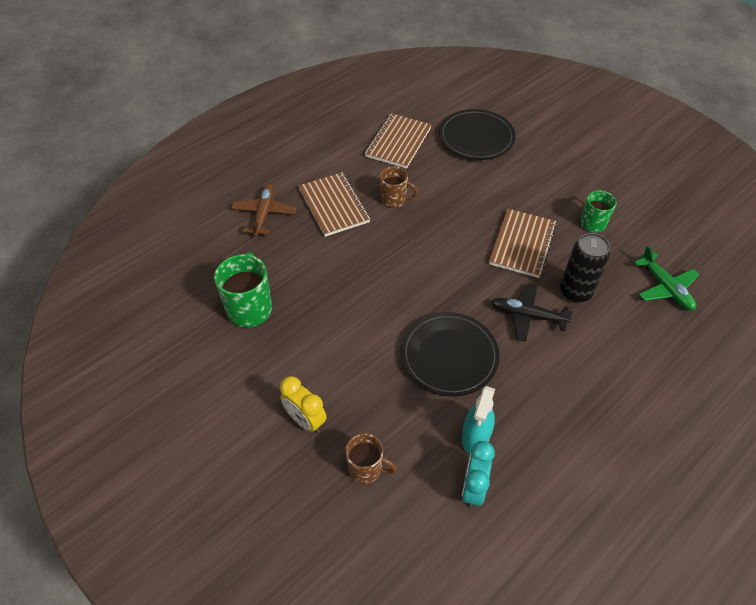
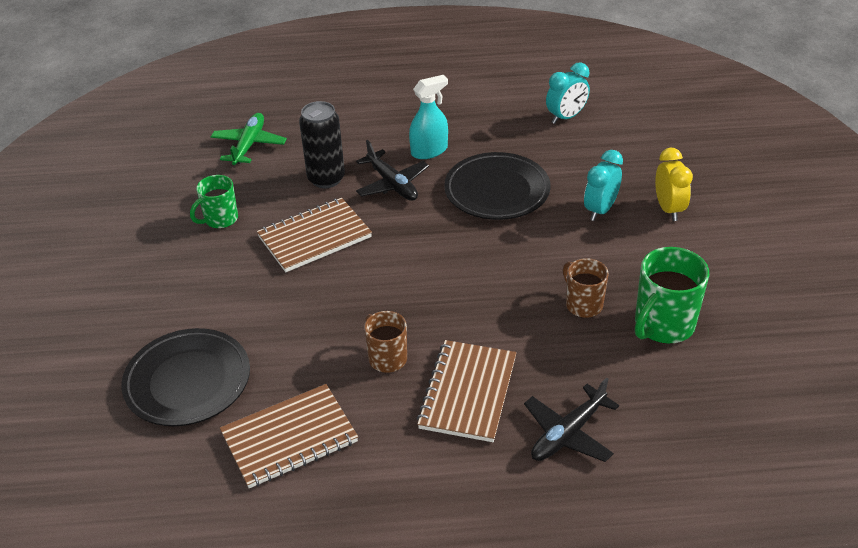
camera: 140 degrees left, 10 degrees down
(264, 214) = (568, 433): brown plane -> black plane
(358, 385) = (600, 210): none -> turquoise clock
(366, 468) = (639, 160): brown mug -> brown mug (583, 304)
(475, 436) = (533, 138): turquoise spray bottle -> turquoise spray bottle (429, 151)

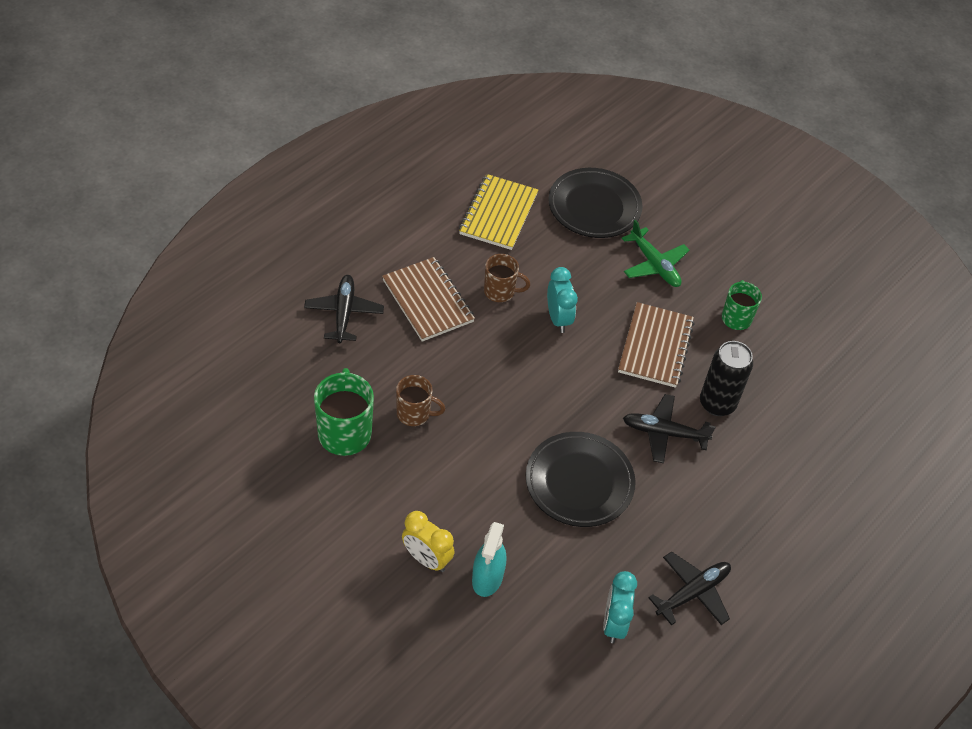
camera: 130 degrees right, 10 degrees up
(249, 145) = (817, 396): green plane -> green plane (654, 265)
(289, 438) = (498, 214): brown notebook -> yellow notebook
(429, 151) = (679, 490): turquoise spray bottle -> turquoise spray bottle (487, 578)
(494, 105) = (692, 592): none -> black plane
(600, 210) = (480, 518): turquoise clock -> turquoise clock (558, 319)

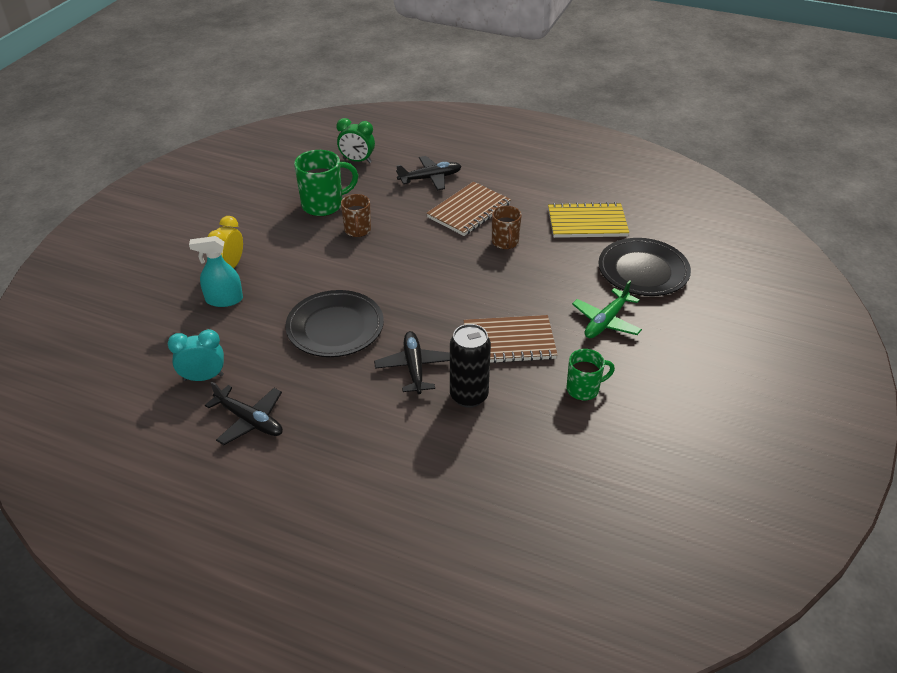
camera: 75 degrees right, 10 degrees down
(263, 371) = (357, 161): none -> green clock
(558, 319) = (499, 279): turquoise clock -> none

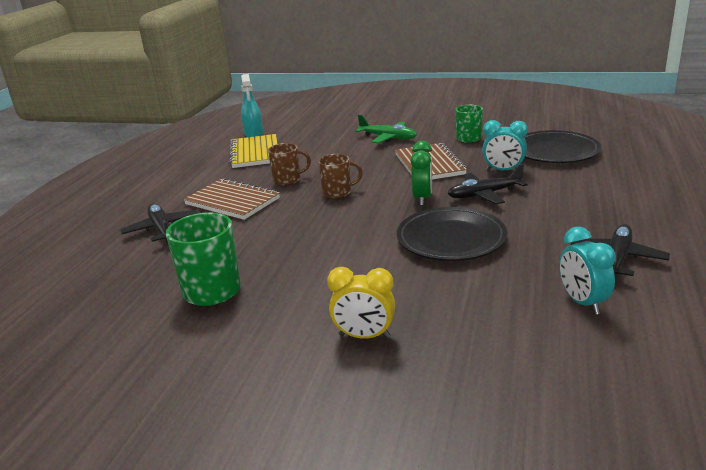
camera: 95 degrees left, 15 degrees down
(224, 299) = (436, 323): turquoise spray bottle -> turquoise spray bottle (254, 134)
(357, 161) = (101, 284): green clock -> green clock (422, 198)
(357, 230) = (270, 256): brown mug -> brown mug (338, 192)
(469, 396) = (503, 171): black can -> turquoise clock
(643, 271) = (321, 132): black plate -> black plate (554, 152)

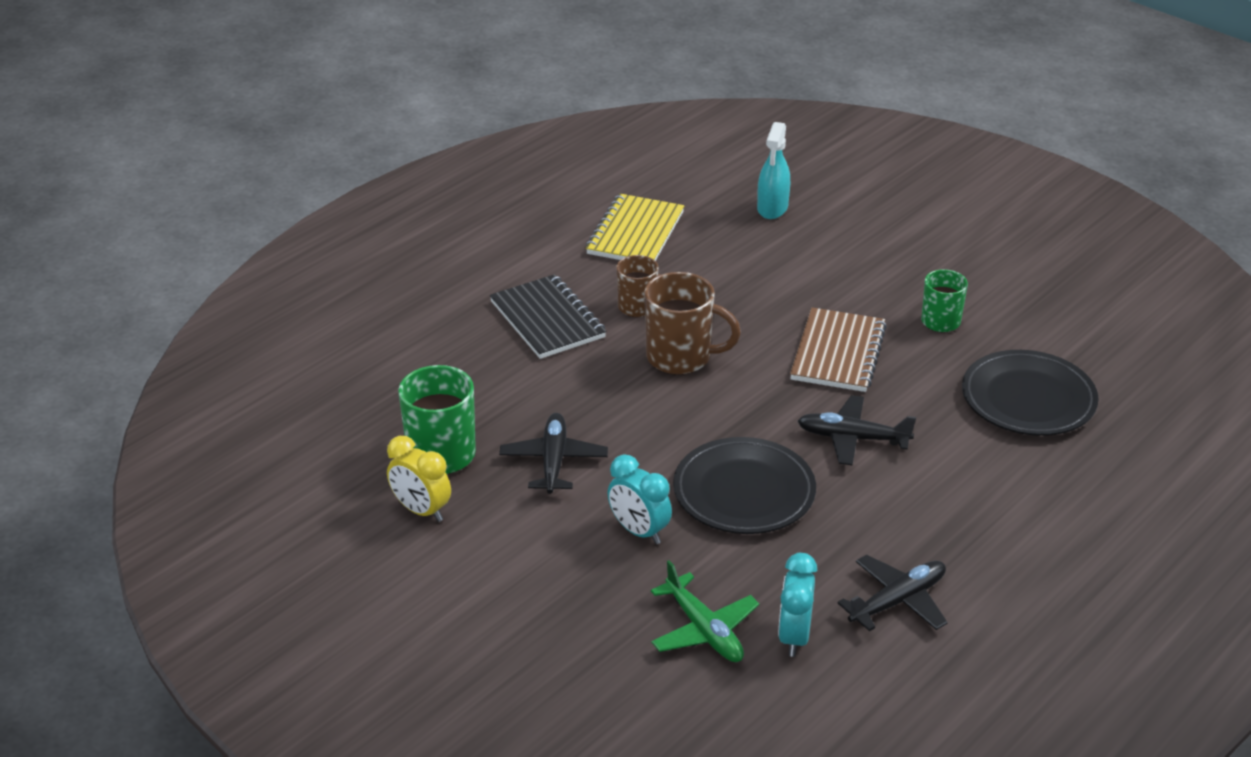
camera: 25 degrees right, 10 degrees up
(161, 229) = (442, 335): black plane -> black plane (553, 461)
(232, 201) = (547, 319): brown notebook -> black notebook
(254, 134) = (662, 188): turquoise spray bottle -> turquoise spray bottle (772, 208)
(338, 192) = (681, 357): brown mug -> brown mug, size x1.58
(364, 336) = (546, 577): yellow clock -> yellow clock (421, 510)
(388, 138) = (833, 273): green plane -> green plane (704, 630)
(422, 198) = (772, 412): green clock -> none
(503, 171) = (920, 406): turquoise clock -> turquoise clock (639, 531)

